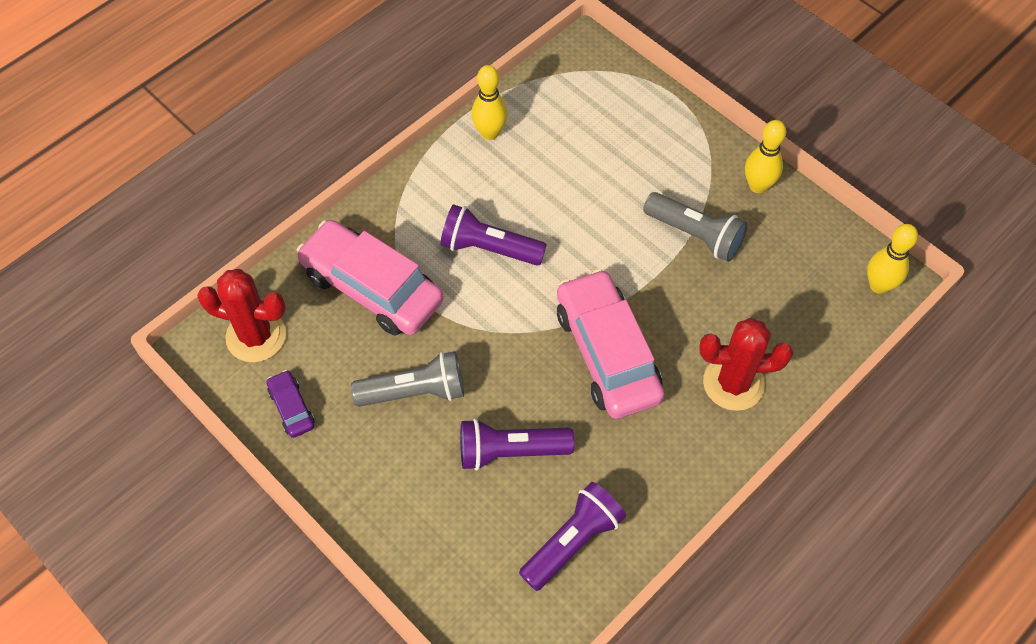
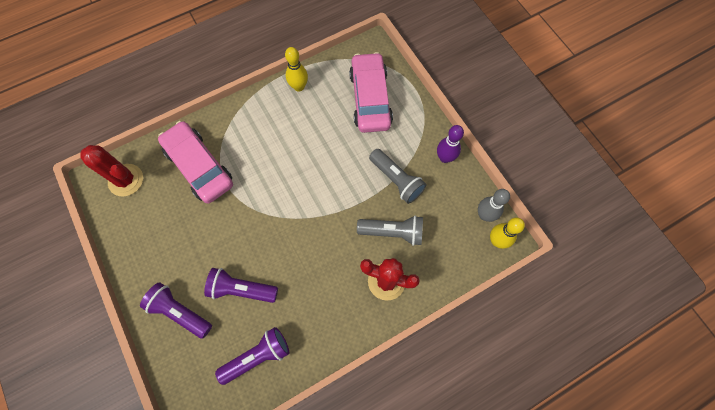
camera: 15 degrees right, 10 degrees up
(291, 408) = (130, 229): purple car -> none
(414, 391) = (201, 237): grey flashlight -> grey flashlight (392, 232)
(489, 248) = (273, 159): purple flashlight -> purple flashlight (180, 312)
(607, 353) = (319, 242): pink car -> pink car (370, 99)
(758, 186) = (445, 158): yellow bowling pin -> purple bowling pin
(847, 253) = (484, 215): none -> grey bowling pin

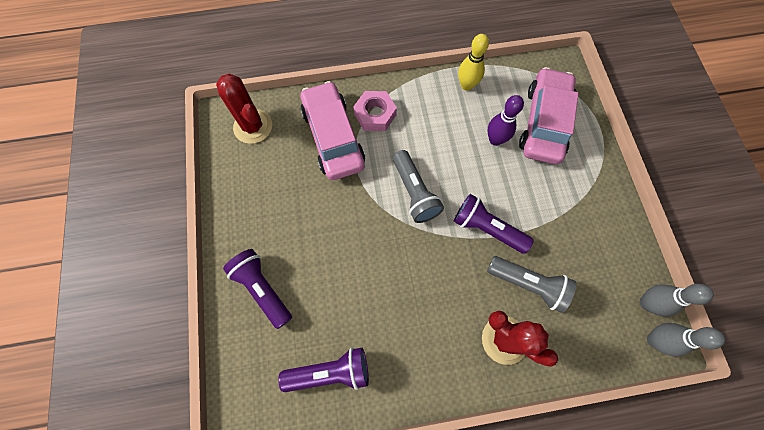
camera: 20 degrees right, 0 degrees up
(229, 136) = (375, 114): none -> pink nut
(242, 289) = (336, 288): purple flashlight -> purple flashlight (487, 228)
(396, 180) = (549, 225): grey flashlight -> grey flashlight (414, 192)
(445, 158) = (614, 218): purple bowling pin -> purple bowling pin (495, 140)
(496, 241) = (654, 340): yellow bowling pin -> grey bowling pin

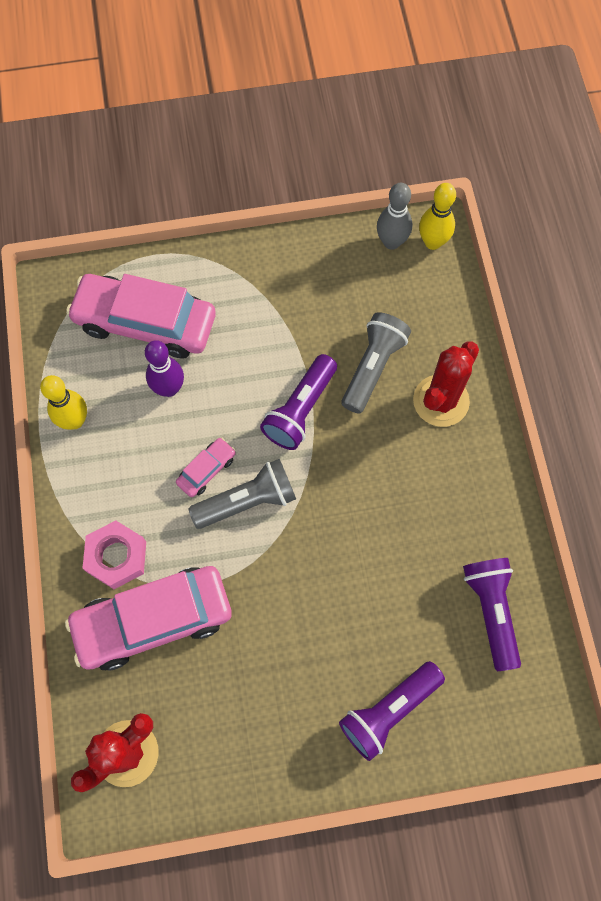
camera: 90 degrees left, 0 degrees up
(436, 166) = (206, 470): none -> pink car
(654, 340) = (432, 242): grey bowling pin -> yellow bowling pin

